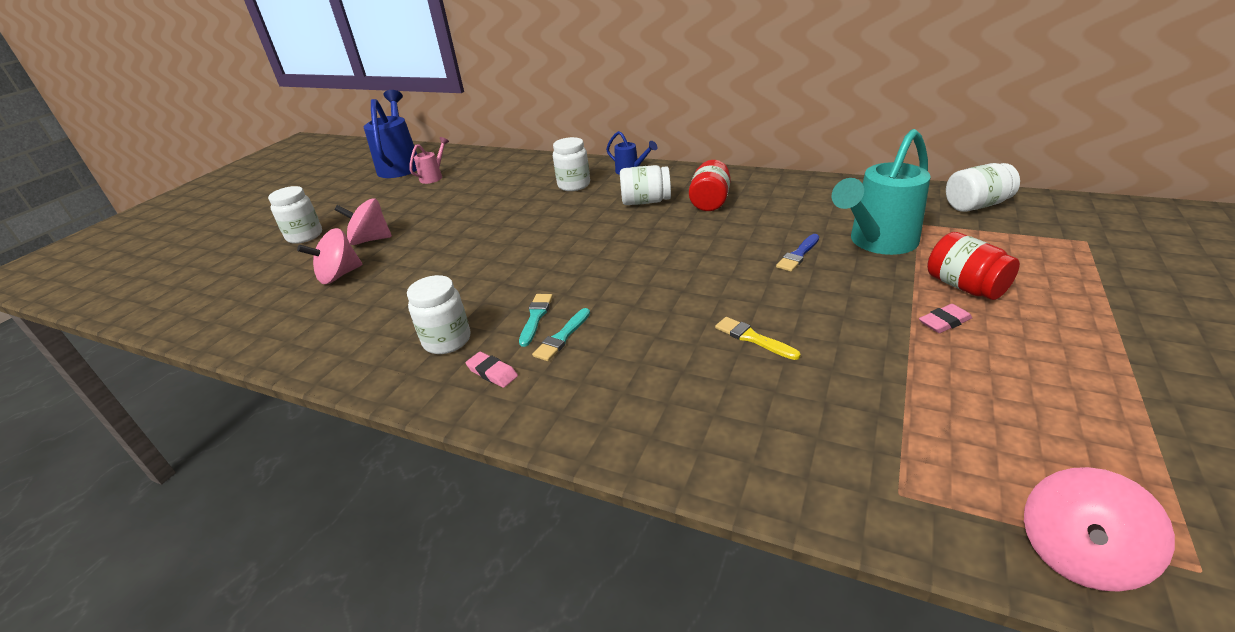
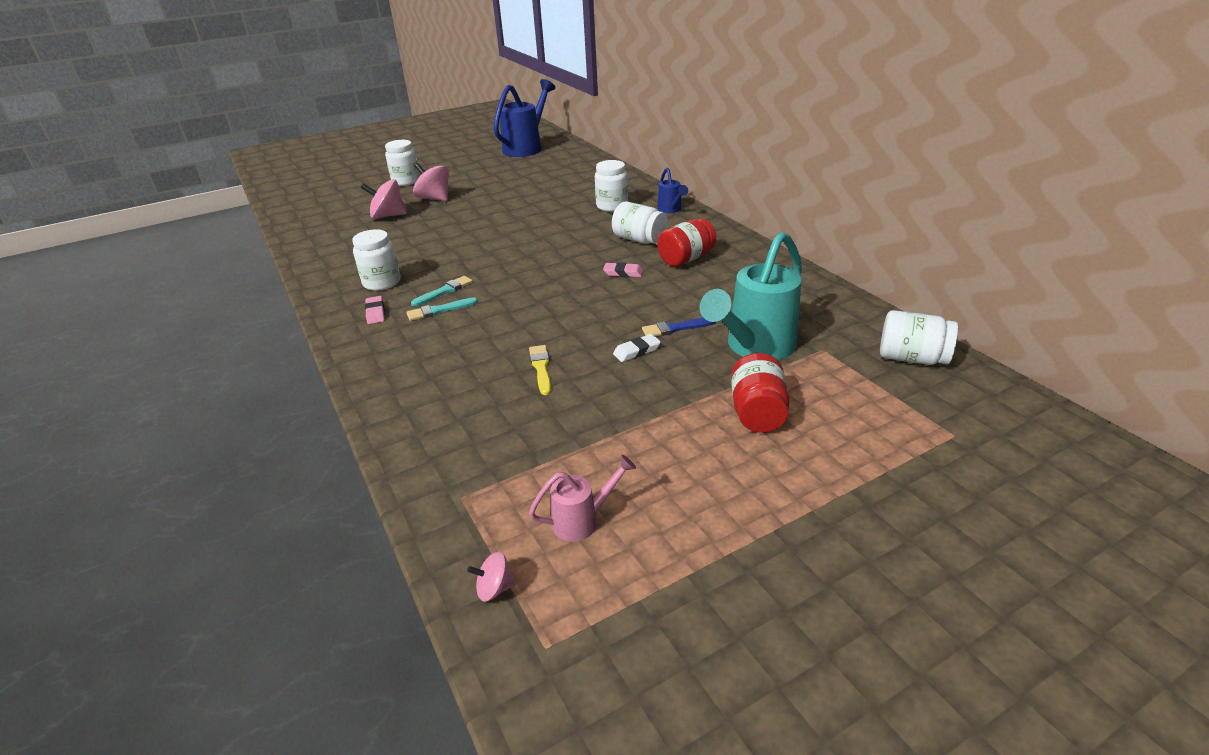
camera: 35 degrees right, 0 degrees up
(434, 177) = (534, 164): pink watering can -> pink watering can (583, 520)
(802, 286) = (637, 351): none -> white eraser
(877, 243) = (754, 348): turquoise watering can -> turquoise watering can turned 45 degrees counterclockwise
(944, 322) = (688, 426): pink eraser -> pink eraser (623, 273)
(1077, 554) = (494, 588): pink spinning top -> pink spinning top, size x0.52

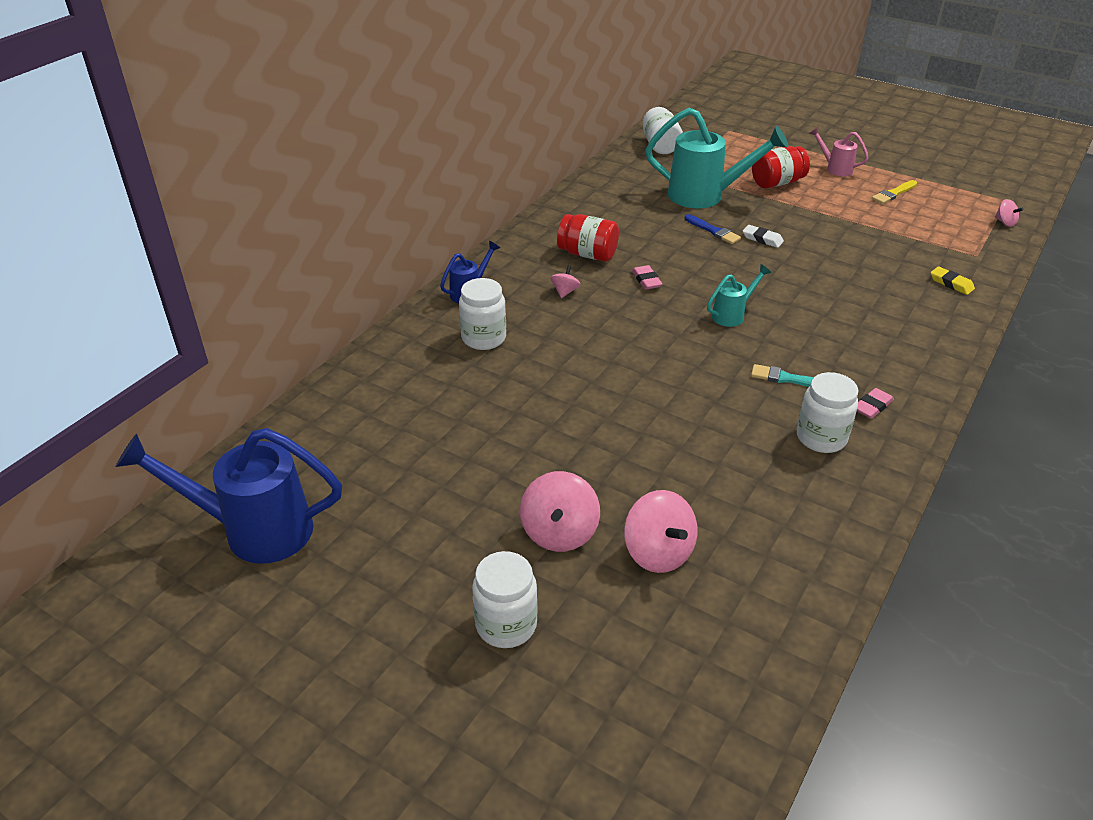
camera: 120 degrees left, 5 degrees up
(439, 310) = (821, 364): turquoise brush -> none
(441, 439) = (951, 283): none -> yellow eraser
(539, 295) = (732, 315): none -> turquoise watering can
(541, 368) = (831, 273): yellow brush -> yellow brush (893, 193)
(583, 520) = (932, 212): pink watering can -> pink watering can (835, 168)
(639, 239) = (565, 292): white jar -> pink spinning top

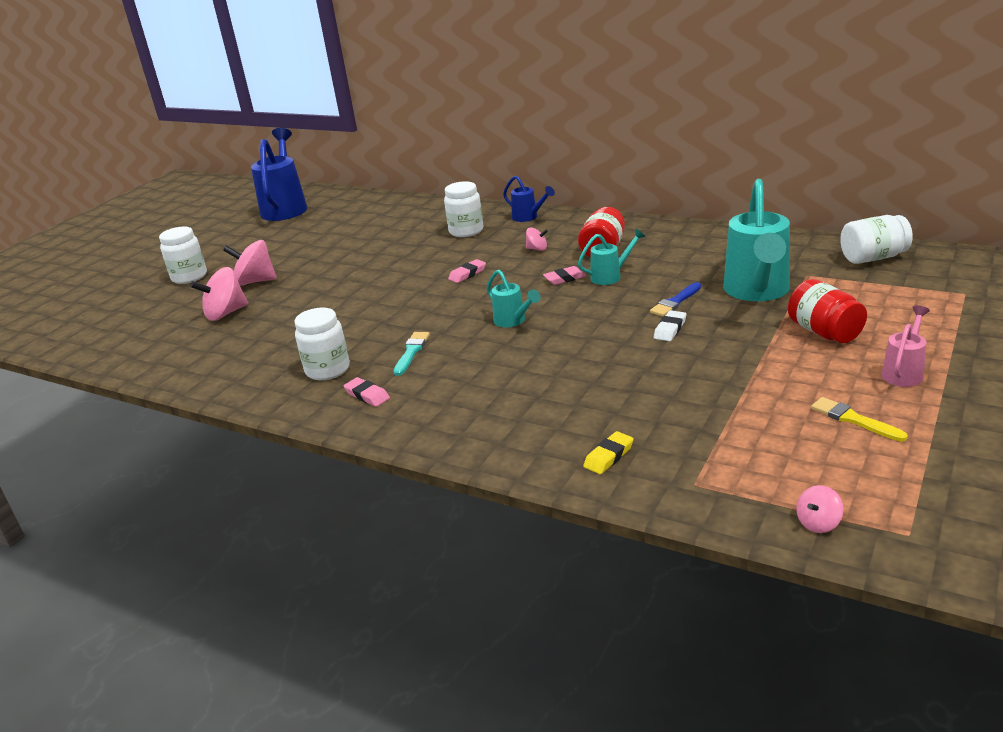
camera: 90 degrees right, 10 degrees down
(611, 340) = (467, 274): none -> pink eraser
(651, 255) = (611, 276): none -> turquoise watering can

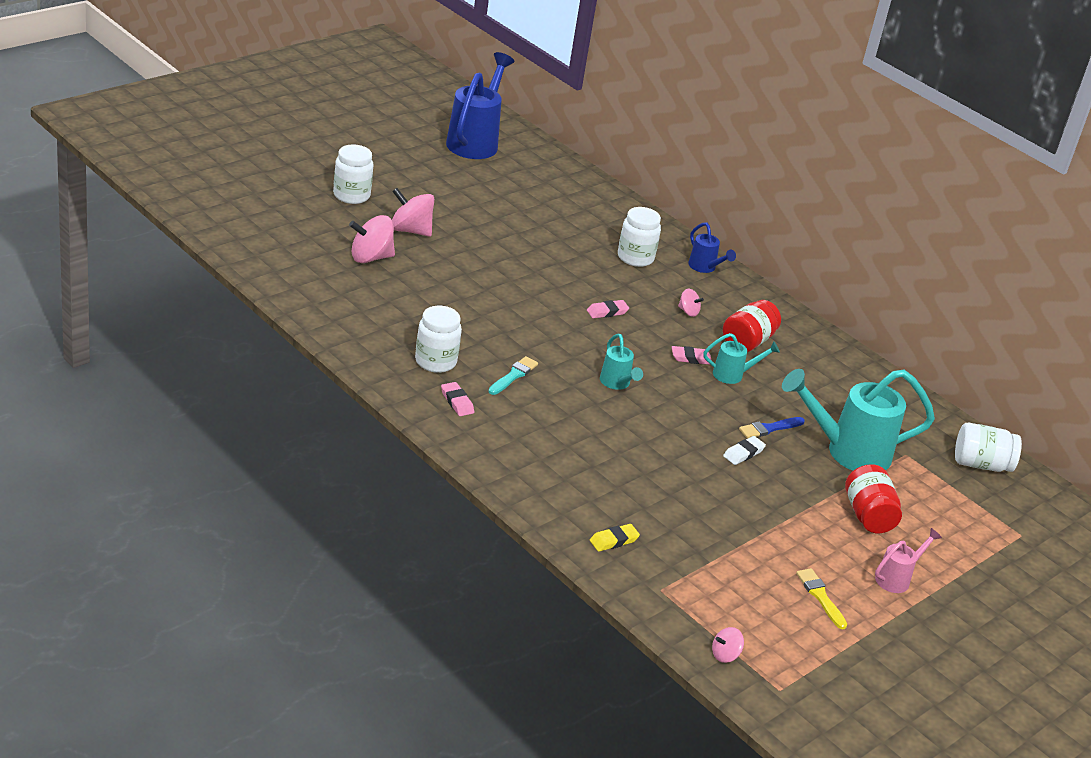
camera: 10 degrees right, 5 degrees up
(757, 292) = (847, 452): turquoise watering can -> turquoise watering can turned 60 degrees clockwise

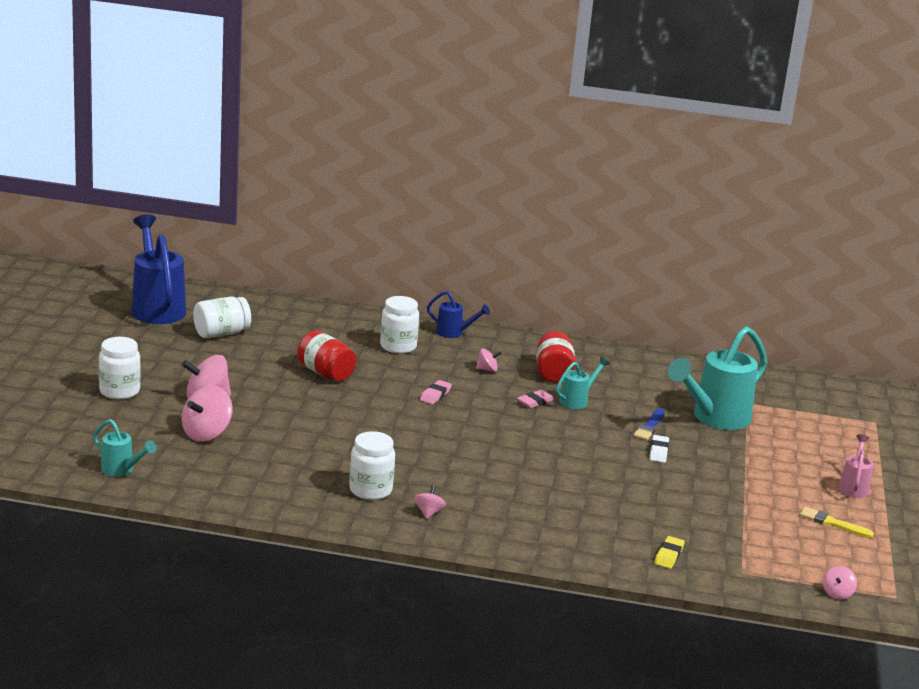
camera: 35 degrees left, 10 degrees down
(457, 402) = (429, 512): pink eraser -> pink spinning top
(513, 375) = (439, 473): turquoise brush -> none
(617, 384) = (515, 444): turquoise watering can -> turquoise watering can (122, 470)
(868, 515) = (783, 454): red jar -> red jar (325, 373)
(981, 464) = (794, 388): white jar -> white jar (221, 333)

